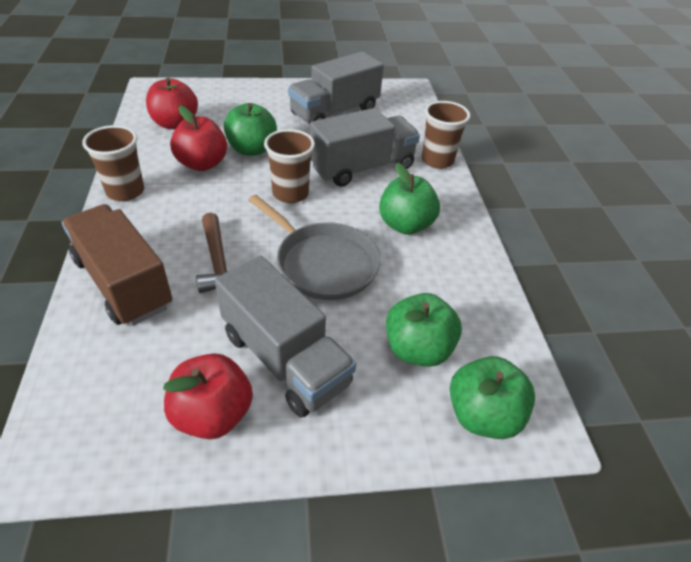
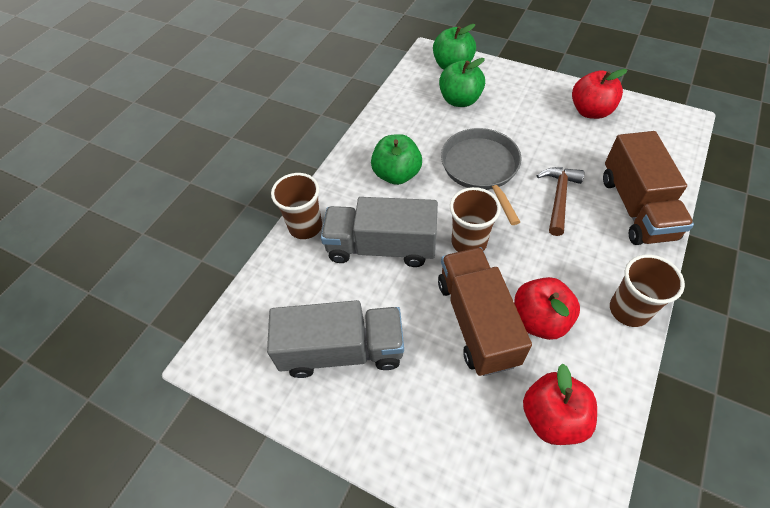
camera: 140 degrees left, 10 degrees up
(251, 149) = (477, 321): green apple -> brown truck
(285, 359) = (539, 122): grey truck -> none

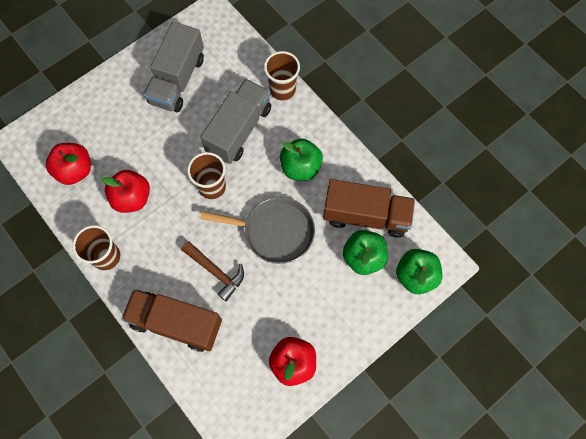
camera: 110 degrees right, 15 degrees up
(477, 321) = (152, 161): brown truck -> brown truck (366, 215)

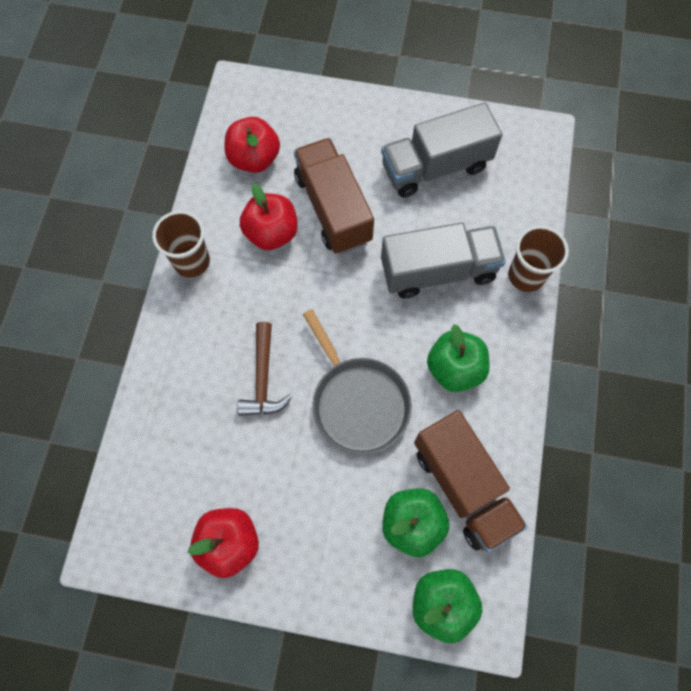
camera: 50 degrees right, 0 degrees up
(176, 323) = (177, 385): brown truck -> brown truck (333, 208)
(212, 187) = (351, 297): brown cup -> none

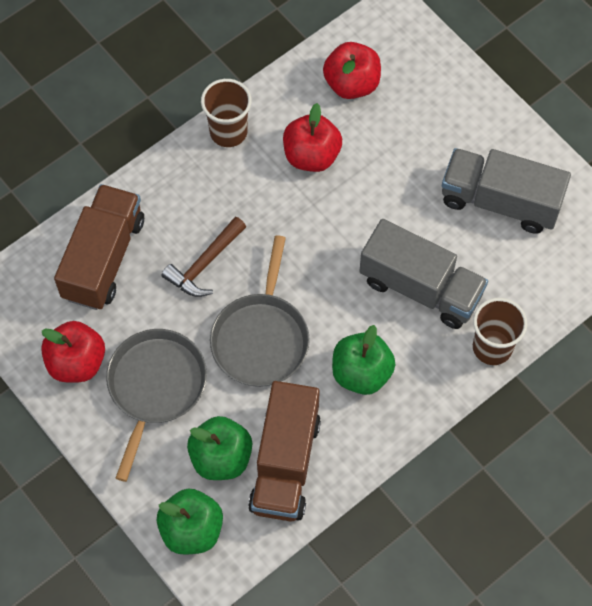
camera: 40 degrees right, 5 degrees down
(311, 509) = (155, 387): none -> grey pan
(333, 208) = (380, 172): brown truck -> brown truck (103, 258)

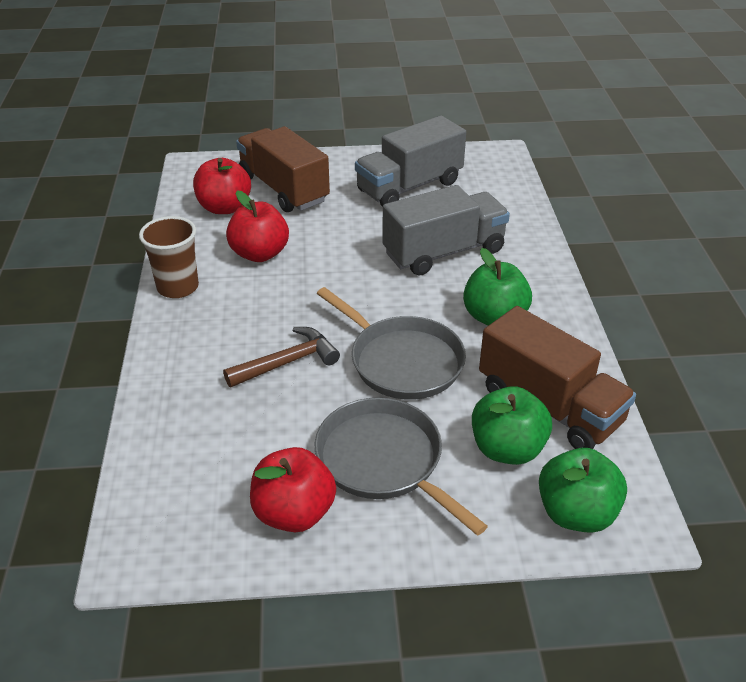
camera: 55 degrees left, 25 degrees down
(103, 258) = (200, 430): brown truck -> brown truck (283, 189)
(204, 264) = (288, 362): brown hammer -> brown hammer turned 105 degrees counterclockwise
(492, 347) = (532, 241): brown cup -> none

